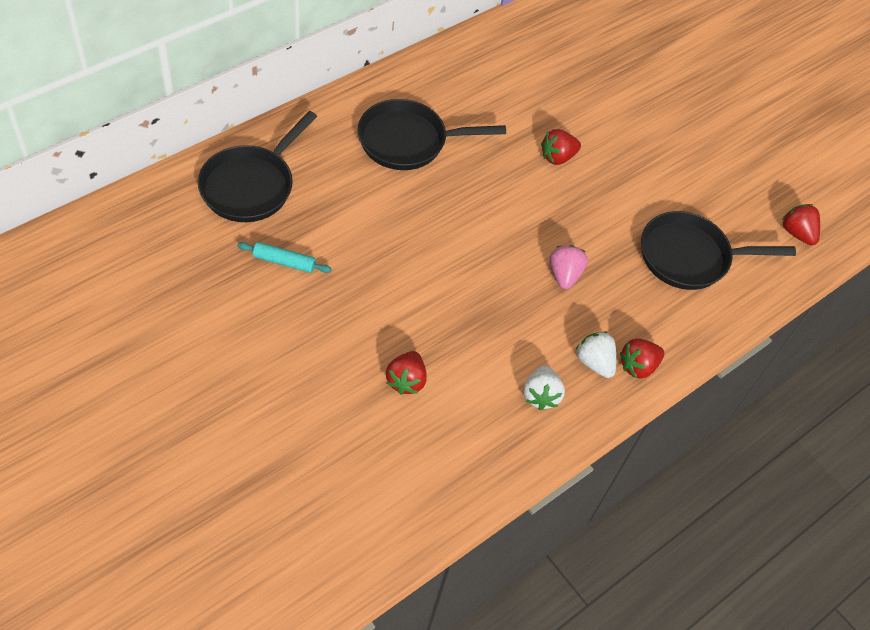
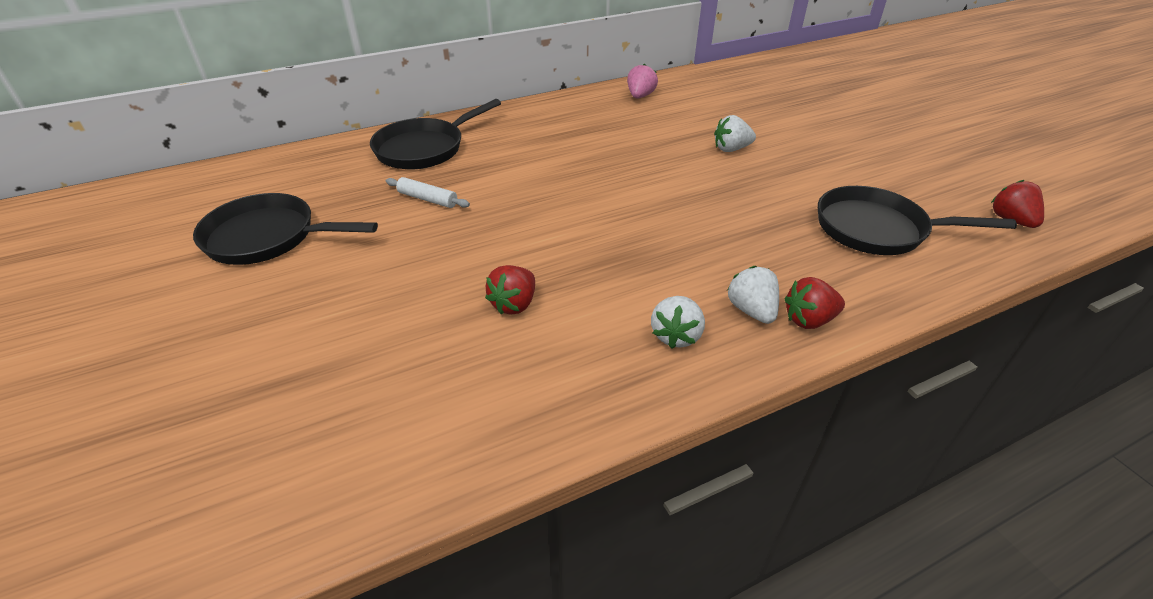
camera: 20 degrees right, 15 degrees down
(284, 262) = (428, 199): turquoise rolling pin -> white rolling pin
(408, 141) = (584, 131): black pan -> black pan (268, 237)
(557, 157) = (731, 149): red strawberry -> white strawberry
(564, 275) = (724, 232): pink strawberry -> pink strawberry (640, 96)

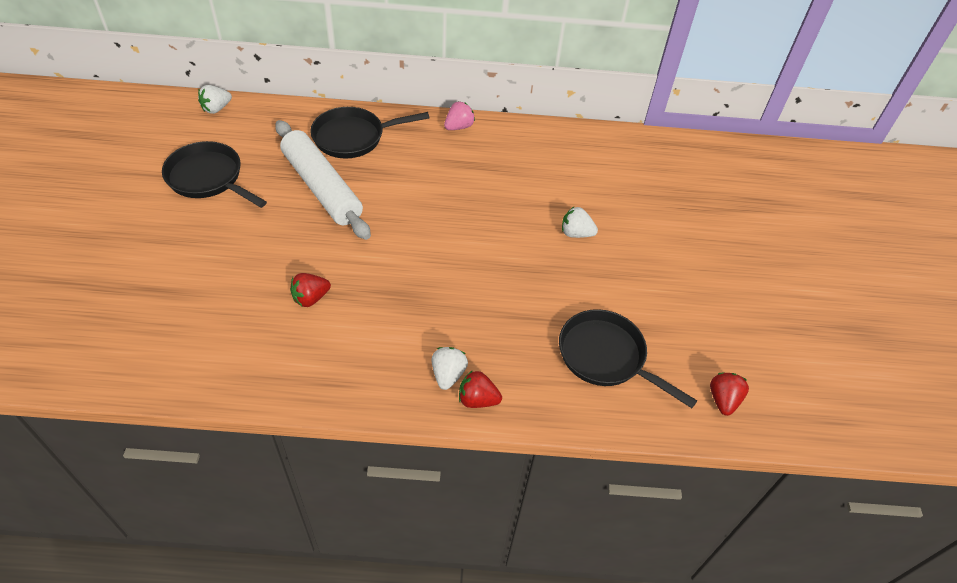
camera: 25 degrees right, 10 degrees up
(428, 199) = (322, 187): white rolling pin -> white rolling pin, size x2.49
(640, 96) = (558, 146): pink strawberry -> pink strawberry (458, 127)
(676, 335) = (385, 368): white strawberry -> white strawberry (216, 109)

